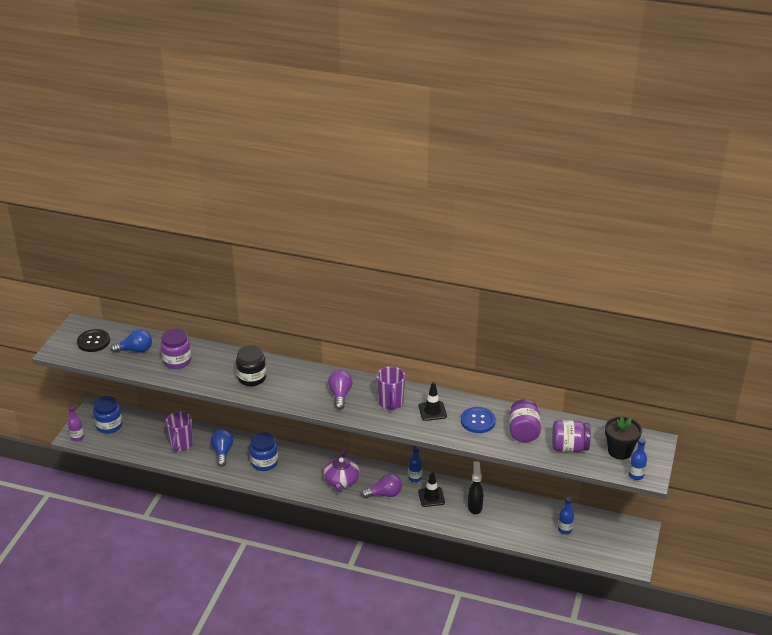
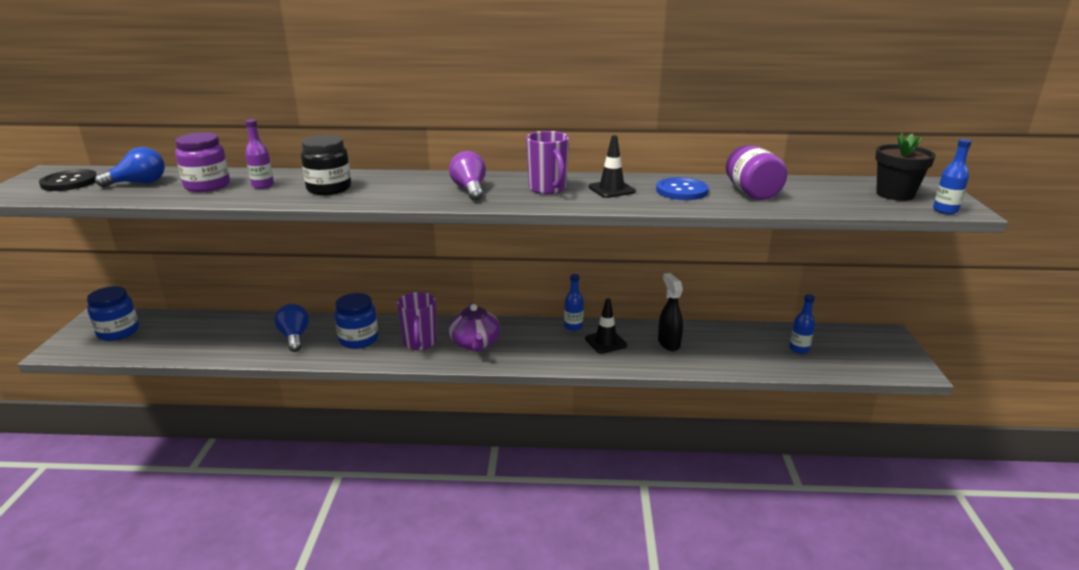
camera: 15 degrees left, 10 degrees down
(77, 437) = (64, 351): purple bottle -> purple bottle (263, 185)
(181, 445) = (231, 337): purple mug -> purple mug (420, 343)
(384, 494) = (541, 348): purple light bulb -> none
(569, 447) = (827, 198): purple jar -> none

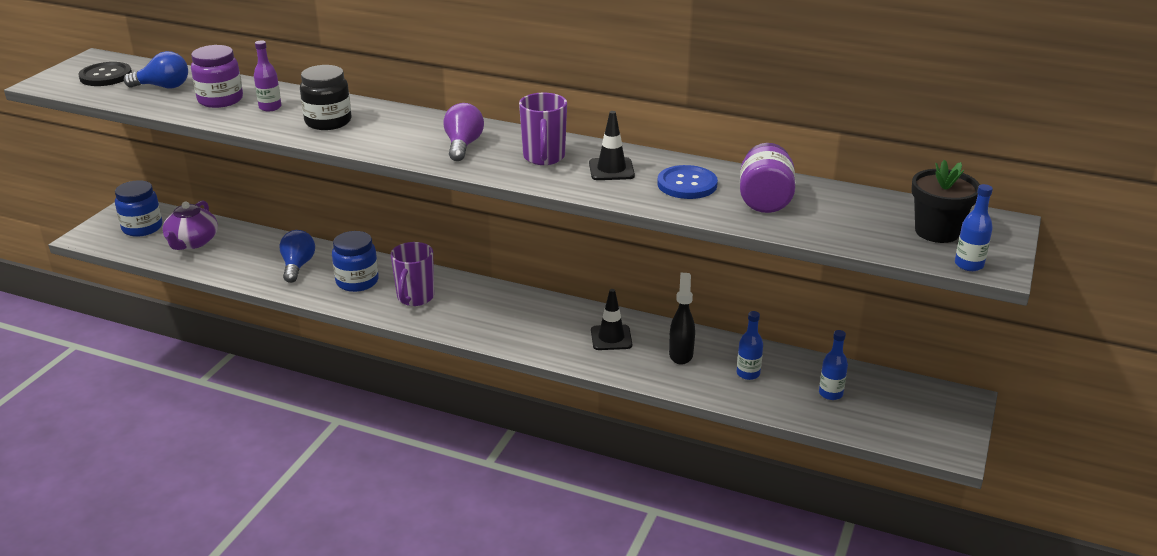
camera: 20 degrees right, 5 degrees up
(475, 343) = (471, 310): purple teapot -> purple teapot (192, 242)
(573, 326) = (589, 312): blue bottle -> blue bottle (748, 374)

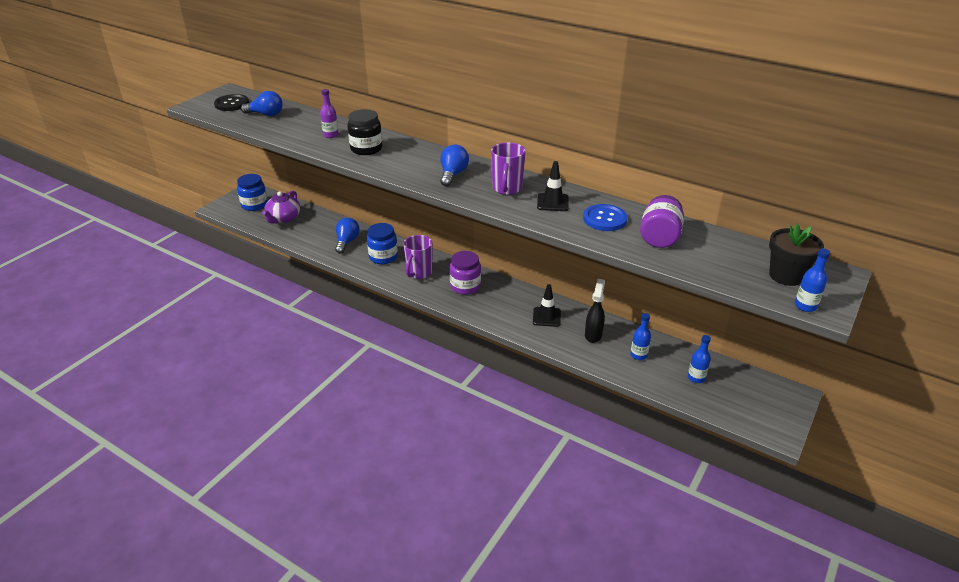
camera: 10 degrees right, 5 degrees up
(220, 100) = (300, 127): purple jar -> purple jar (465, 286)
(463, 145) = (453, 174): purple light bulb -> blue light bulb

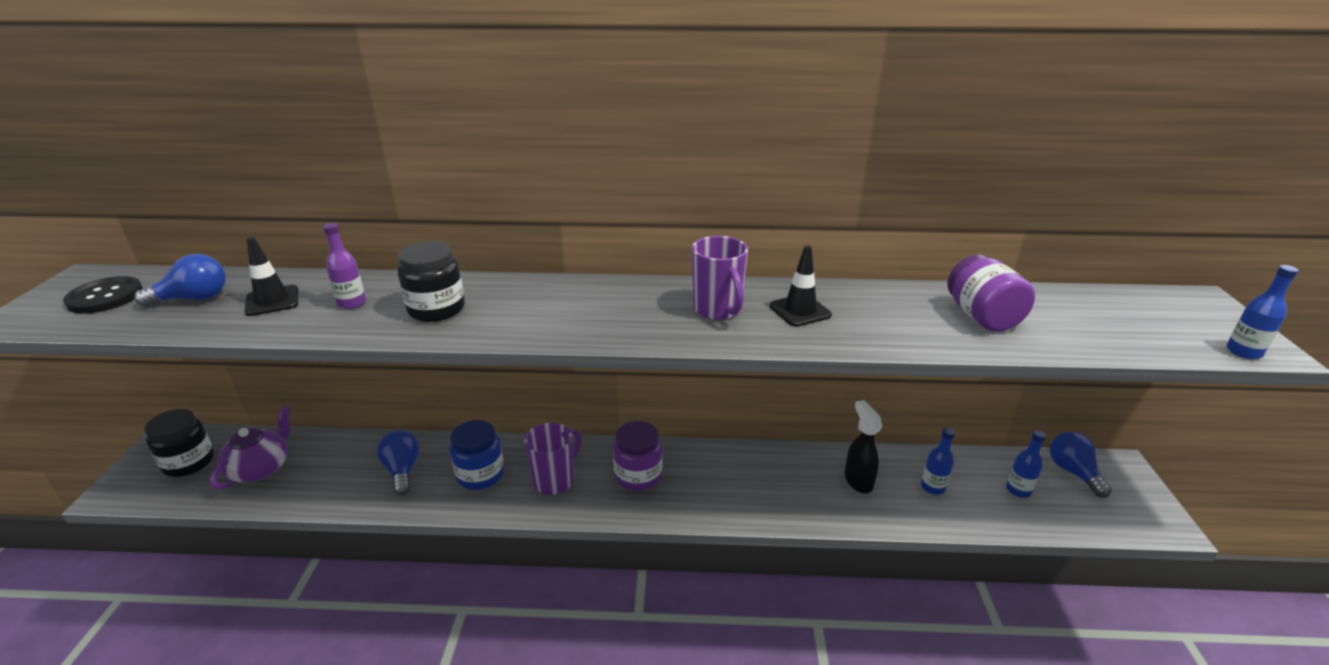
camera: 30 degrees left, 5 degrees down
(254, 205) = (189, 462): blue jar -> black jar
(283, 218) = (260, 468): purple teapot -> purple teapot turned 150 degrees counterclockwise
(419, 273) = (555, 480): purple mug -> purple mug turned 135 degrees counterclockwise
(453, 174) = (617, 311): blue light bulb -> blue light bulb (1073, 472)
(546, 317) = (781, 479): black traffic cone -> black traffic cone (272, 301)
(604, 219) = (890, 313): blue button -> none
(786, 276) = (1167, 320): black flower pot -> none

